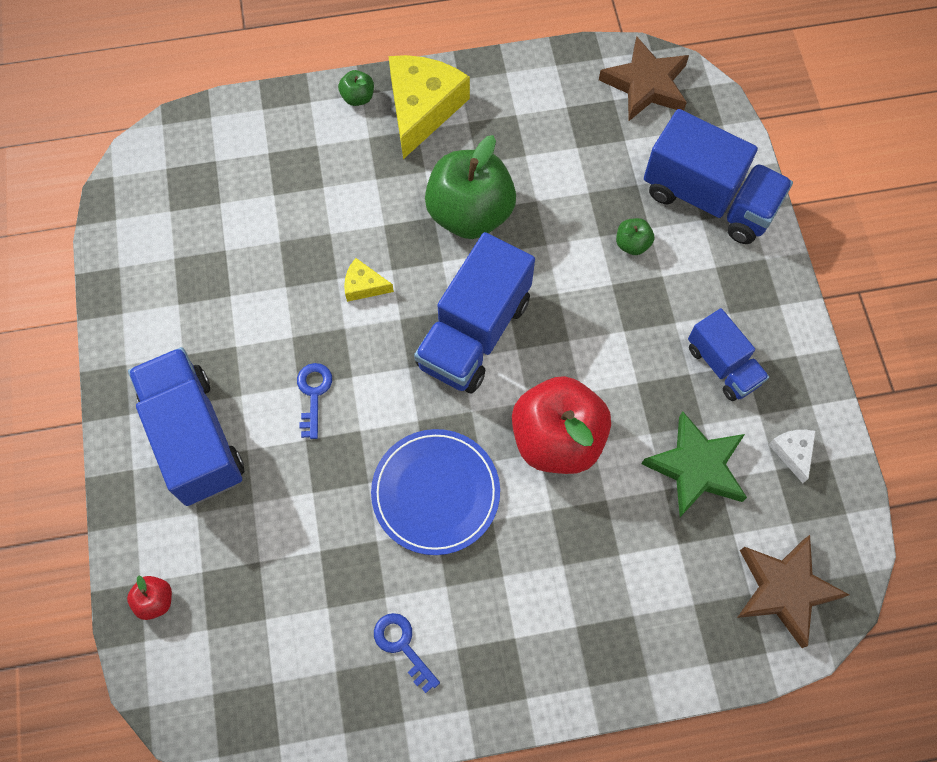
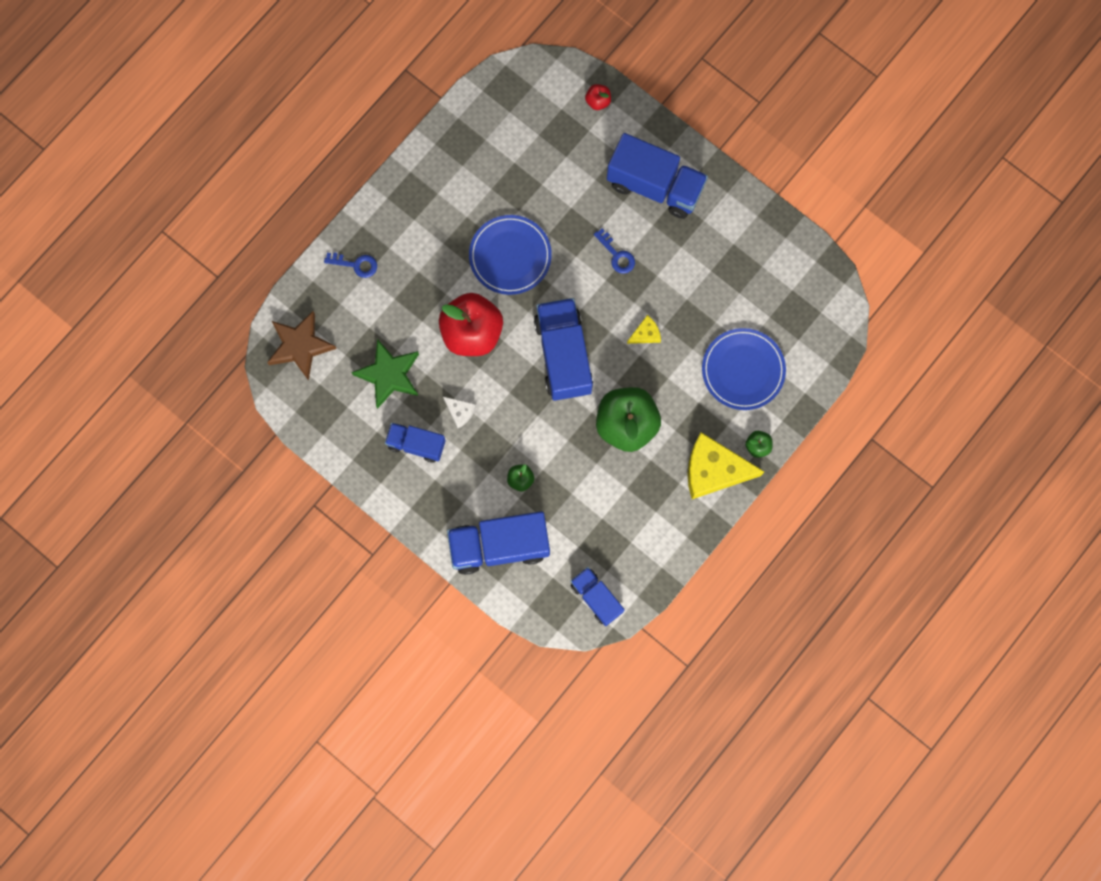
camera: 140 degrees right, 10 degrees up
(300, 174) = (743, 370): none -> blue plate
(402, 646) = (464, 174): blue key -> blue key (355, 264)
(422, 108) = (714, 470): yellow cheese -> yellow cheese turned 120 degrees clockwise
(646, 85) = (596, 598): brown star -> blue truck
(793, 452) = (345, 423): white cheese -> white cheese (460, 412)

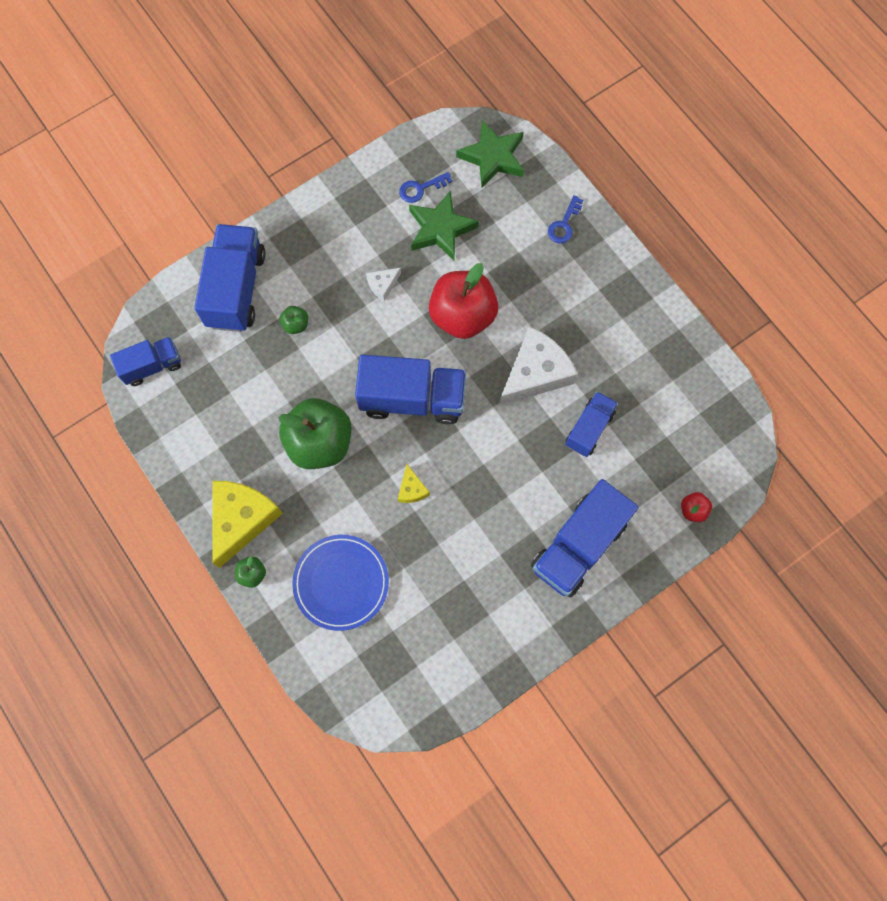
camera: 105 degrees right, 5 degrees down
(300, 346) = (492, 157): brown star -> green star
(416, 444) = (362, 237): blue truck -> blue truck (589, 428)
(510, 256) = (535, 373): blue plate -> white cheese
(616, 255) = (508, 482): blue key -> blue key (421, 189)

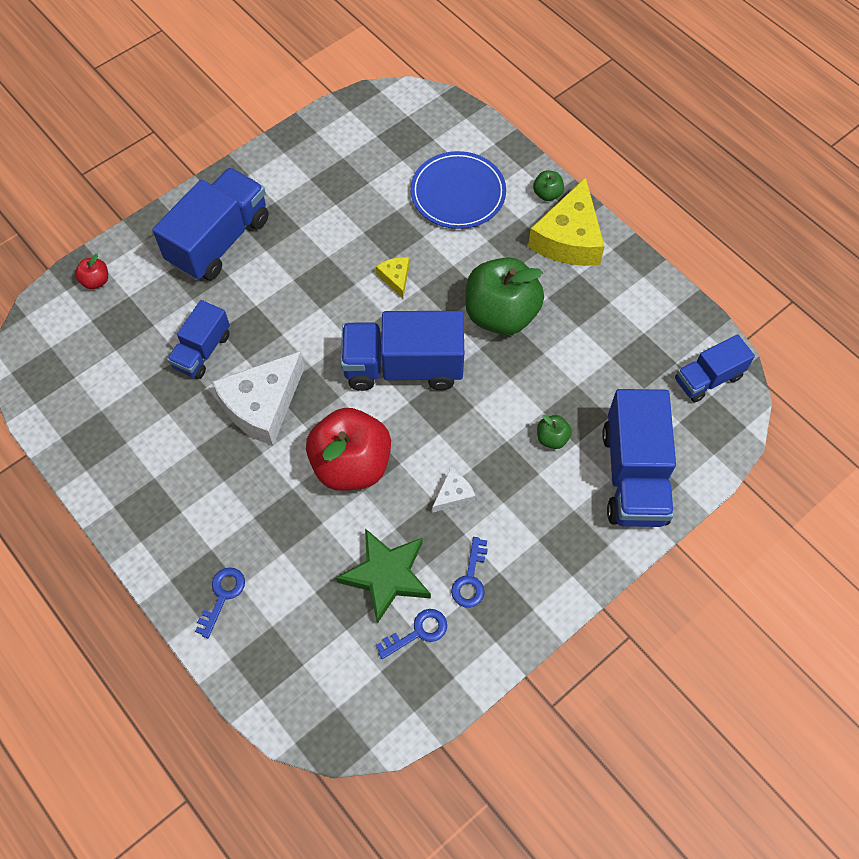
camera: 175 degrees right, 10 degrees down
(377, 222) = (470, 579): none -> blue key
(492, 157) = (320, 690): green star -> none

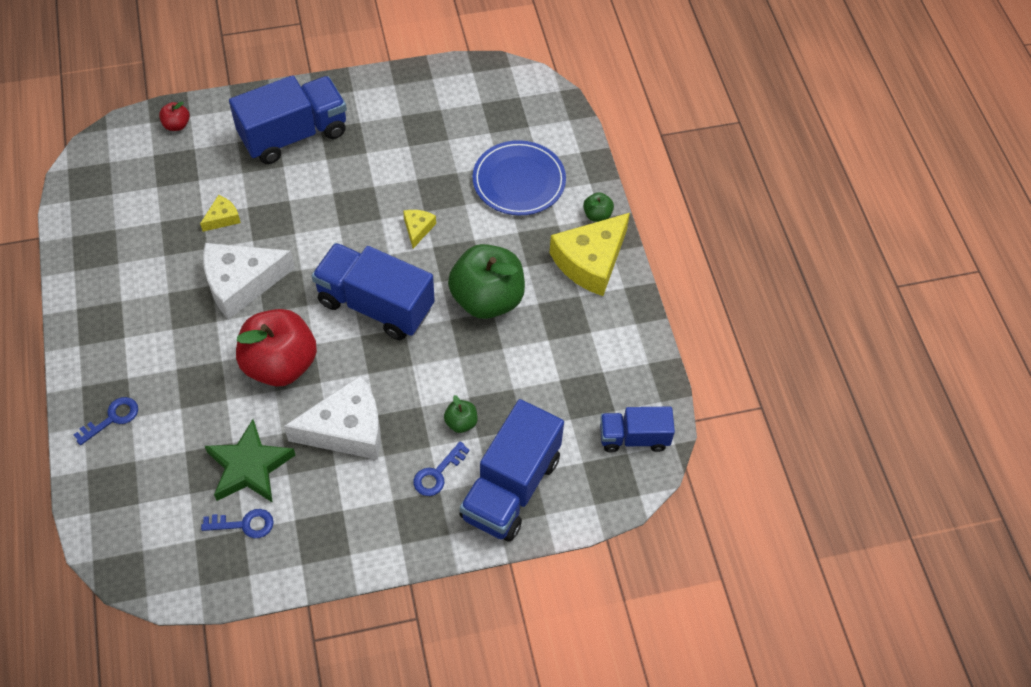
camera: 25 degrees right, 5 degrees down
(202, 351) = (222, 218): blue truck -> yellow cheese
(453, 495) = (347, 429): white cheese -> white cheese, size x2.18
(470, 579) = (315, 504): blue key -> blue key (437, 474)

